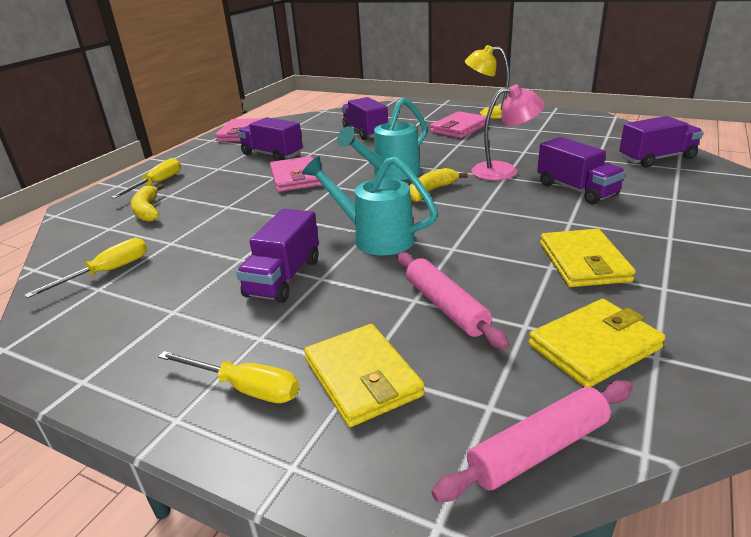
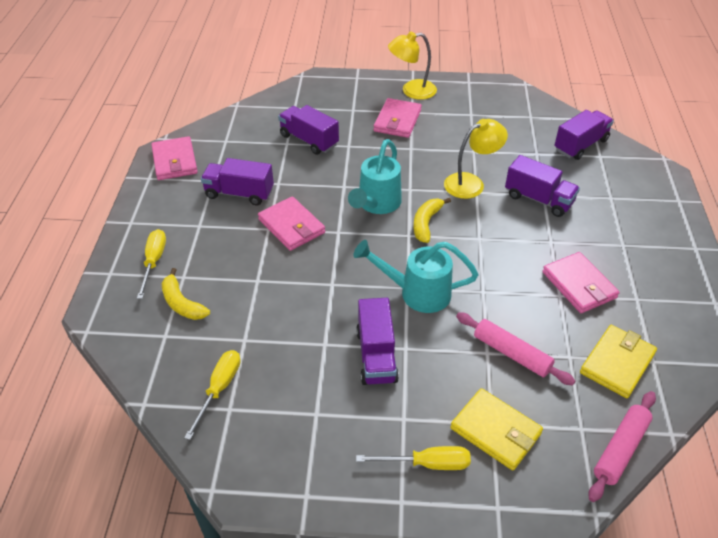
camera: 25 degrees left, 15 degrees up
(504, 171) = (471, 183): pink lamp -> yellow lamp
(583, 262) = (579, 285): yellow wallet -> pink wallet

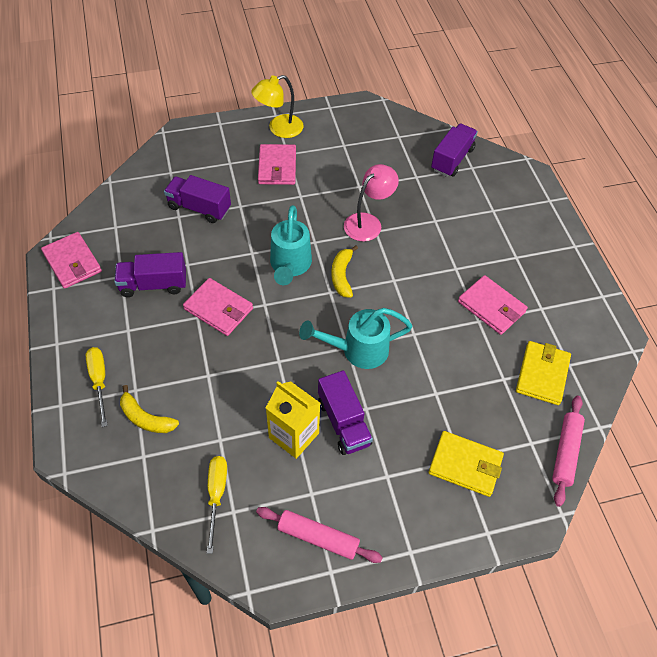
camera: 20 degrees left, 10 degrees up
(320, 354) = (294, 435): none -> yellow carton
(427, 464) = (420, 511): yellow screwdriver -> none
(471, 183) = (368, 222): yellow lamp -> pink lamp
(511, 354) = (456, 389): pink rolling pin -> pink rolling pin (318, 537)
(538, 199) = (432, 226): purple truck -> none

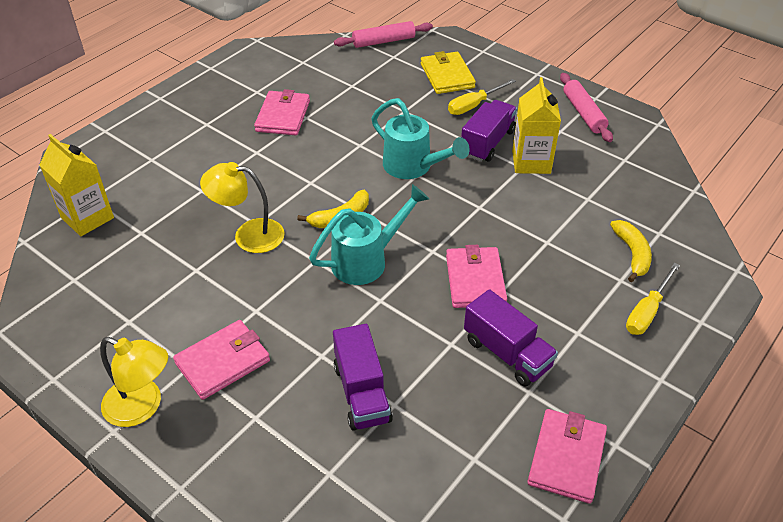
camera: 125 degrees left, 10 degrees down
(216, 495) = (626, 174): yellow screwdriver -> yellow screwdriver (474, 105)
(368, 222) = (248, 235): pink lamp -> yellow lamp
(452, 159) = (87, 218): purple truck -> yellow carton
(542, 374) = (326, 70): yellow wallet -> none

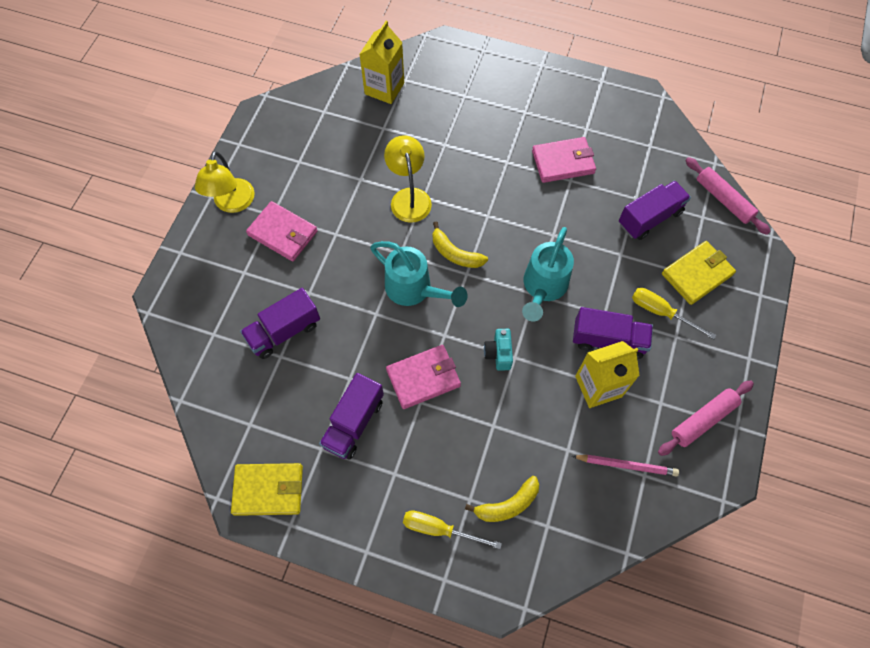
camera: 70 degrees right, 20 degrees up
(377, 84) = (650, 218): none -> purple truck
(471, 217) = (498, 353): none -> turquoise camera
(567, 457) = (268, 490): pink wallet -> yellow wallet
(612, 167) = (626, 465): none -> pink pencil

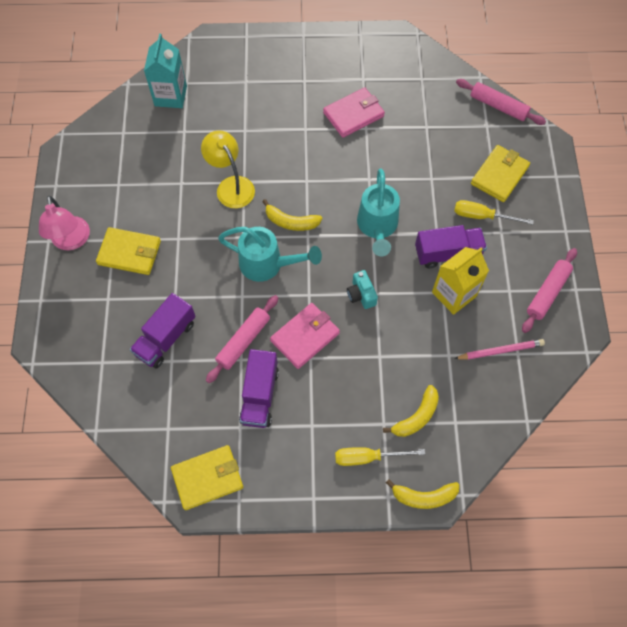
camera: 20 degrees left, 0 degrees up
(232, 203) = (71, 241): yellow lamp -> pink lamp
(283, 233) = (129, 253): pink wallet -> yellow wallet
(359, 361) = (243, 341): none -> pink rolling pin
(384, 88) = (170, 96): yellow carton -> turquoise carton
(482, 594) = (424, 497): none -> yellow banana
(650, 218) = (444, 140): purple truck -> none

